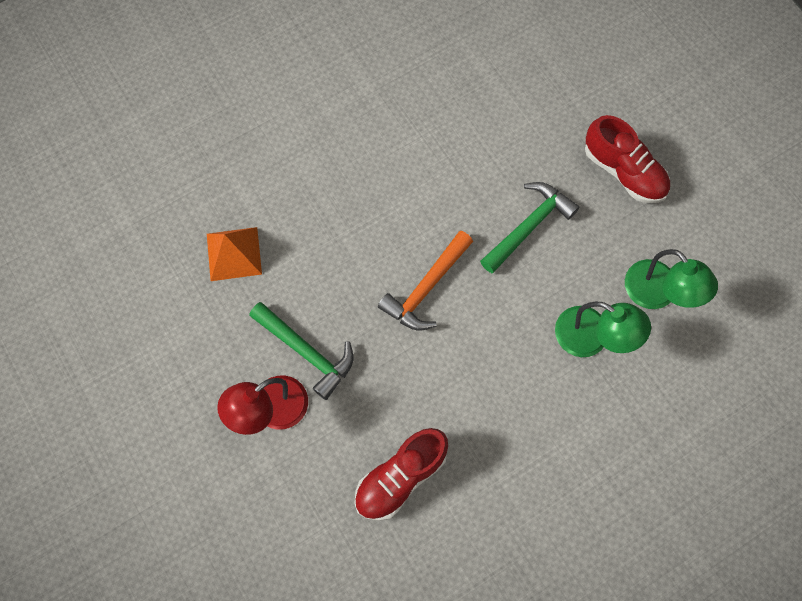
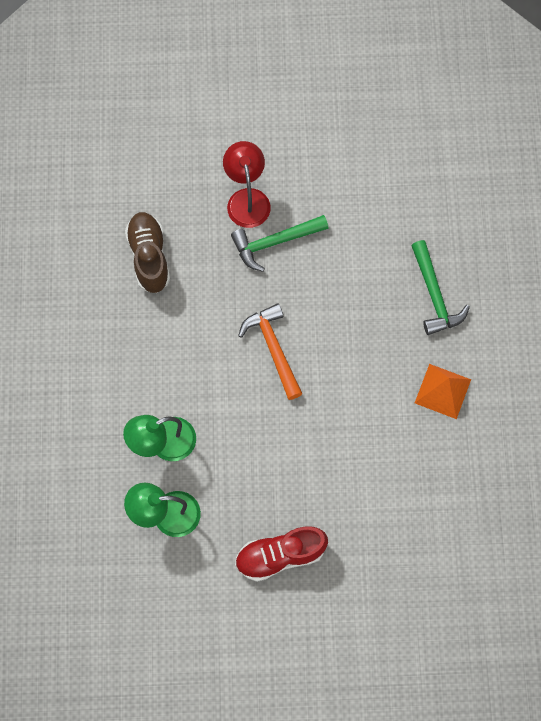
camera: 120 degrees right, 0 degrees up
(234, 254) = (380, 231): orange pyramid -> orange pyramid (442, 391)
(400, 477) = (149, 257): red shoe -> brown shoe
(529, 226) = (278, 452): green hammer -> green hammer (434, 295)

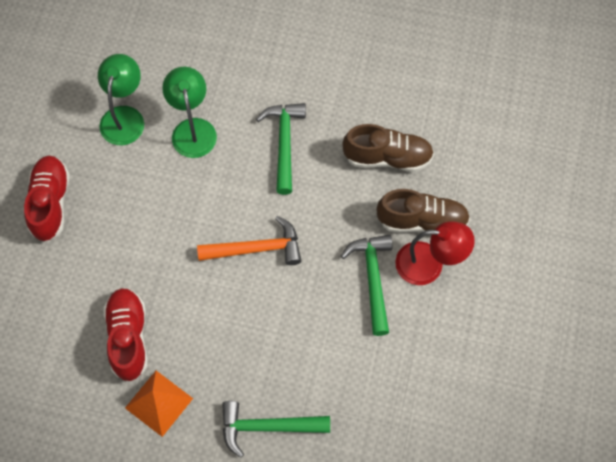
camera: 105 degrees right, 5 degrees down
(157, 353) = (284, 143): none -> green hammer
(206, 214) = (422, 221): none -> brown shoe
(392, 436) = (128, 338): none -> red shoe

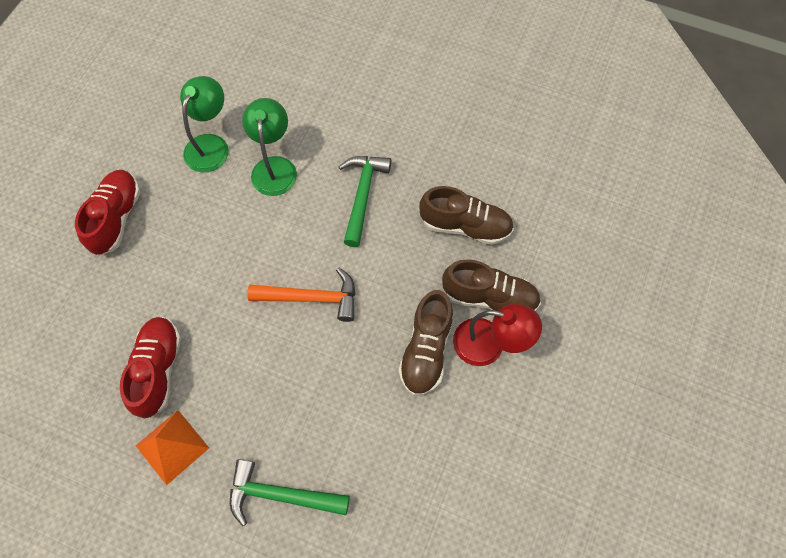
camera: 10 degrees right, 0 degrees up
(372, 279) = (426, 350): green hammer -> brown shoe

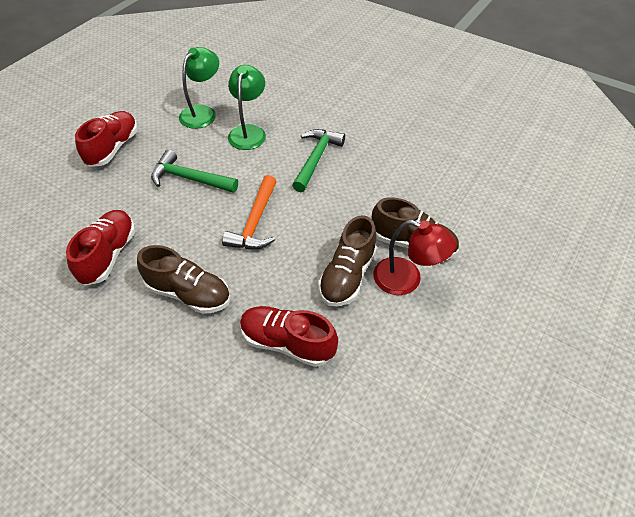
camera: 10 degrees right, 15 degrees down
(172, 446) = (100, 314): orange pyramid -> none
(280, 495) = (184, 370): green hammer -> green hammer (189, 179)
(312, 298) = (255, 222): orange hammer -> orange hammer turned 90 degrees clockwise
(378, 443) = (287, 343): none -> red shoe
(465, 226) = (400, 190): brown shoe -> brown shoe (189, 293)

